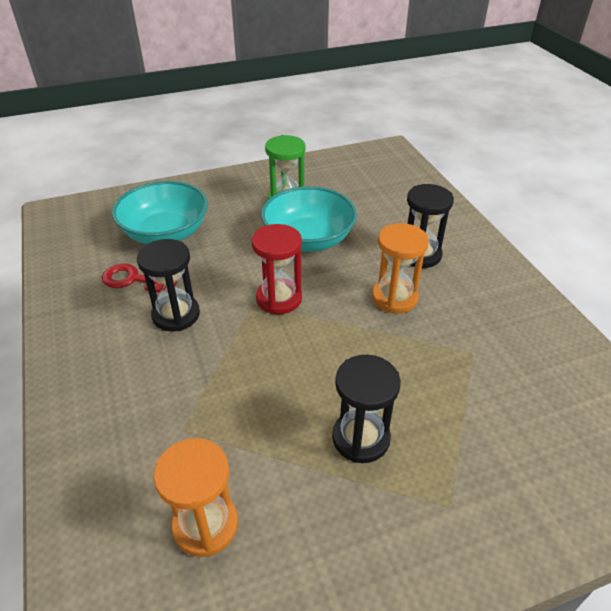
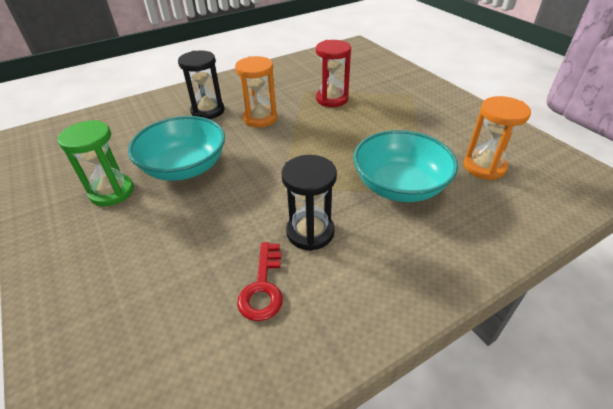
camera: 100 degrees left, 0 degrees up
(165, 233) = (166, 285): turquoise bowl -> turquoise bowl (399, 186)
(279, 298) = (272, 171): red hourglass -> red hourglass (332, 99)
(361, 438) = (388, 121): black hourglass -> none

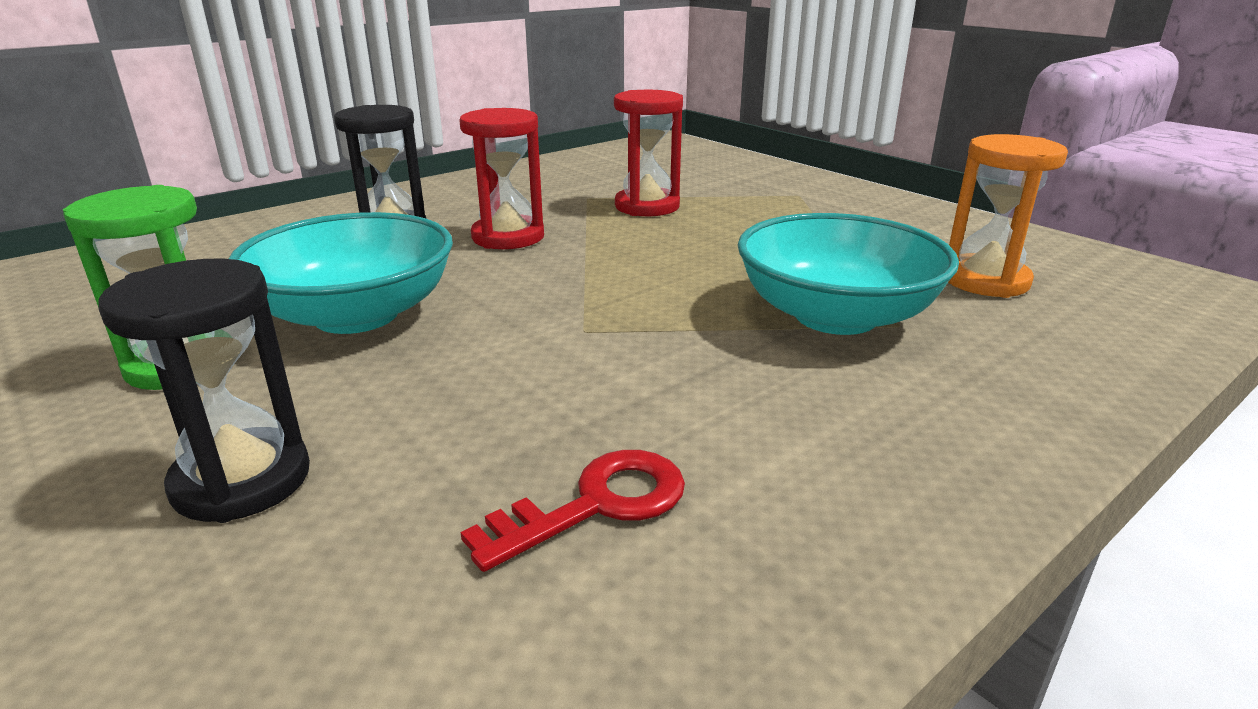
camera: 10 degrees left, 15 degrees down
(260, 118) = (508, 237): orange hourglass -> red hourglass
(263, 287) = (597, 504): red key -> red key turned 120 degrees counterclockwise
(310, 232) = (675, 399): black hourglass -> black hourglass (242, 480)

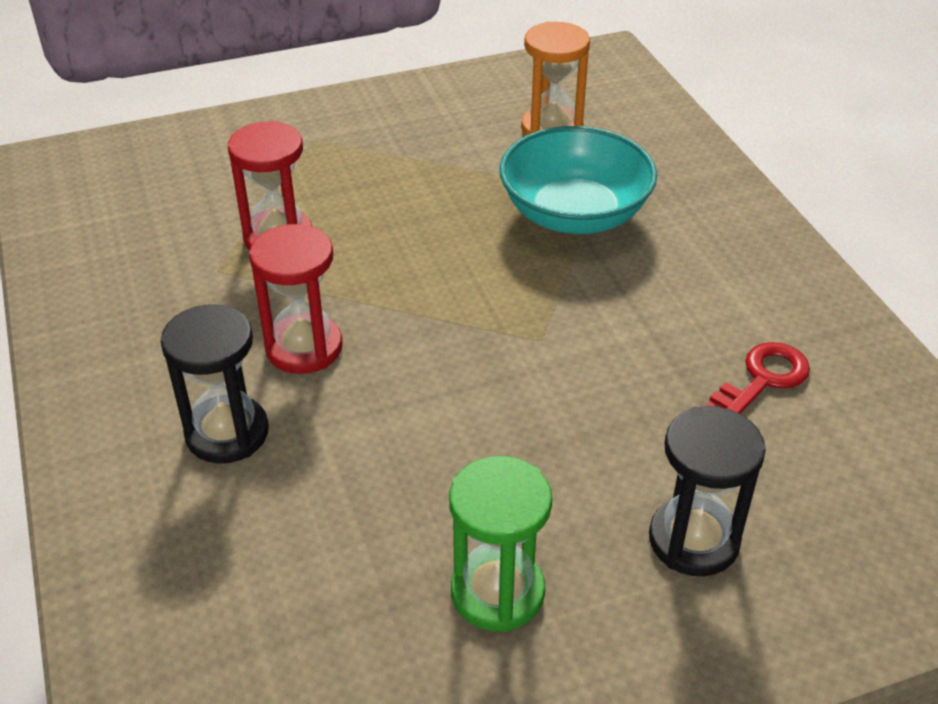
camera: 70 degrees left, 15 degrees up
(356, 315) = (445, 472): turquoise bowl -> none
(597, 504) = (762, 380): red key -> red key turned 60 degrees clockwise

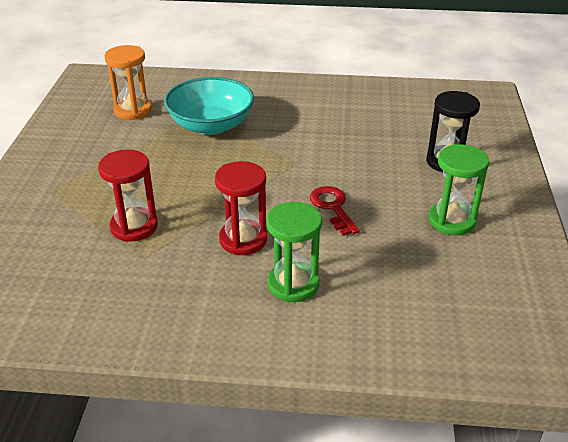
camera: 65 degrees left, 5 degrees down
(227, 433) = (293, 284): black hourglass -> green hourglass
(762, 380) = (366, 116): red key -> red key (333, 207)

